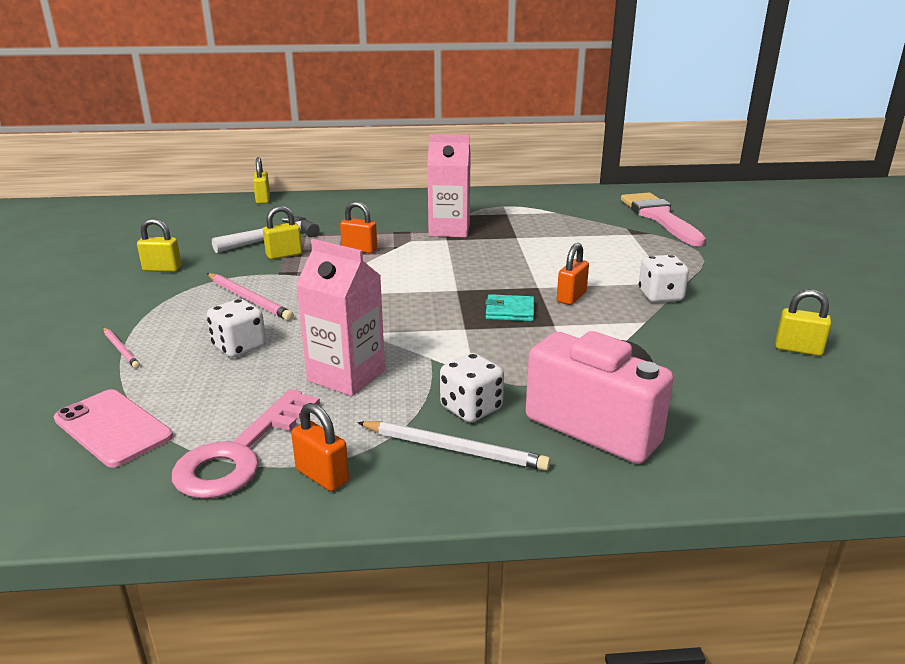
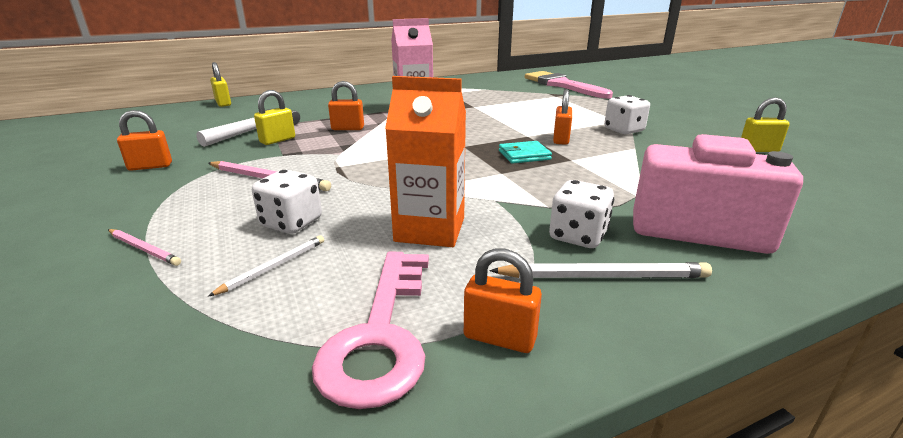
camera: 20 degrees left, 0 degrees up
(113, 428) = (186, 342): pink phone -> none
(162, 269) = (150, 166): yellow padlock -> orange padlock
(202, 383) = (273, 267): none -> white pencil
(346, 376) = (430, 229): pink carton -> orange carton

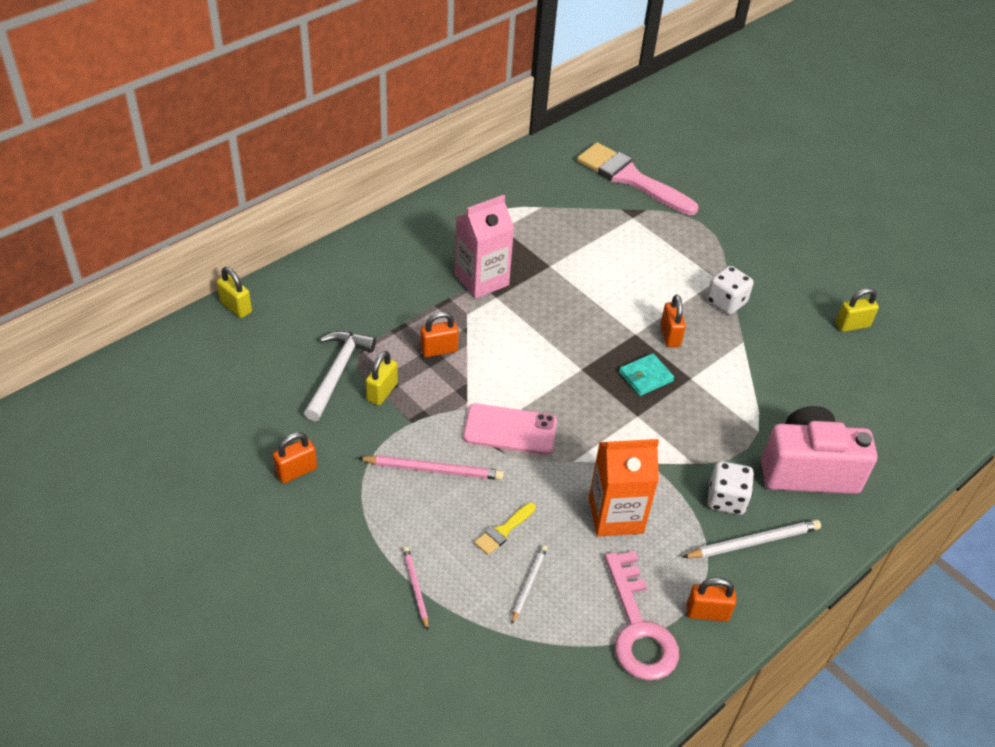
camera: 20 degrees left, 20 degrees up
(144, 249) = (415, 588): pink pencil -> pink pencil turned 120 degrees counterclockwise
(291, 223) = (503, 530): white dice -> yellow brush
(366, 167) = (510, 430): none -> pink phone

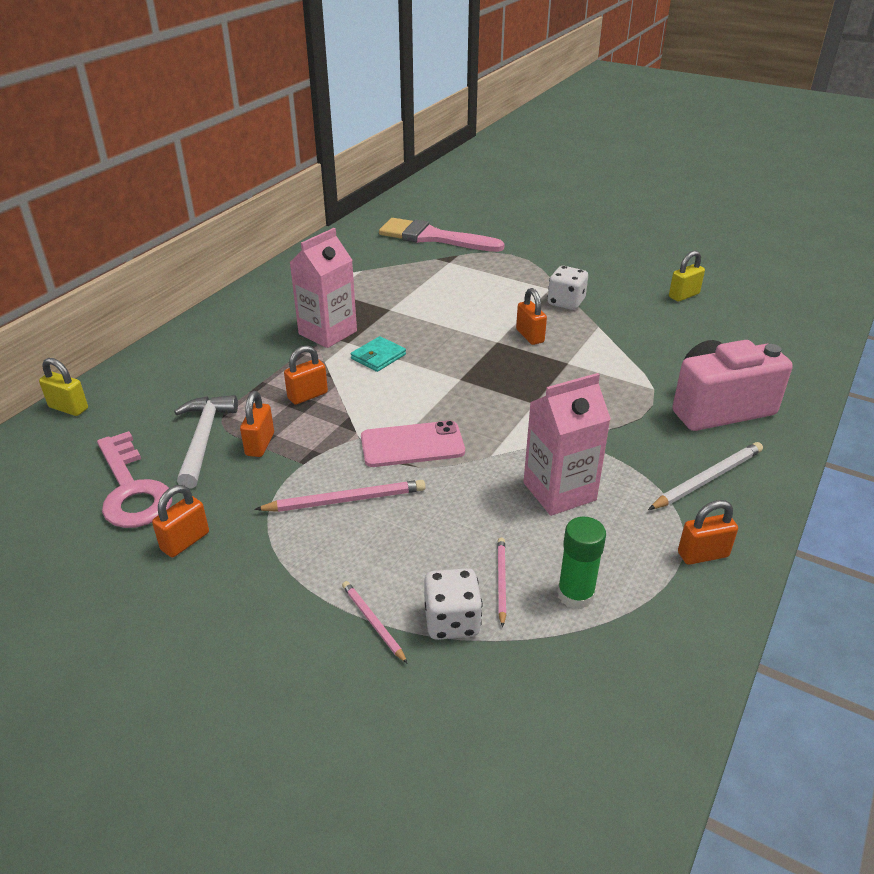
camera: 15 degrees left, 10 degrees down
(382, 392) = (260, 444): yellow padlock -> orange padlock
(503, 530) = (448, 537): yellow brush -> none
(528, 584) = (501, 581): white pencil -> pink pencil
(582, 614) = (575, 595): none -> green glue stick
(616, 515) = (559, 491): orange carton -> pink carton
(638, 628) = (642, 590): pink key -> pink key (132, 489)
(645, 377) = (525, 371): turquoise wallet -> turquoise wallet (378, 357)
(726, 499) = (659, 450): white dice -> white dice (452, 621)

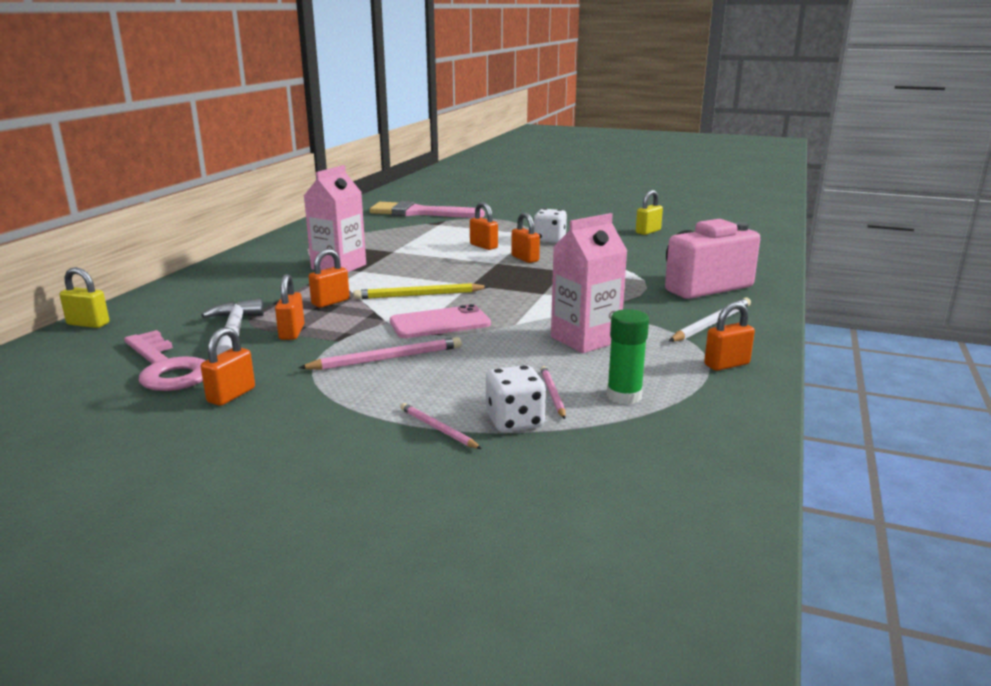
camera: 10 degrees left, 15 degrees down
(378, 357) = (391, 277): turquoise wallet -> none
(401, 393) = (419, 295): none -> yellow pencil
(489, 308) = (483, 246): none -> orange padlock

